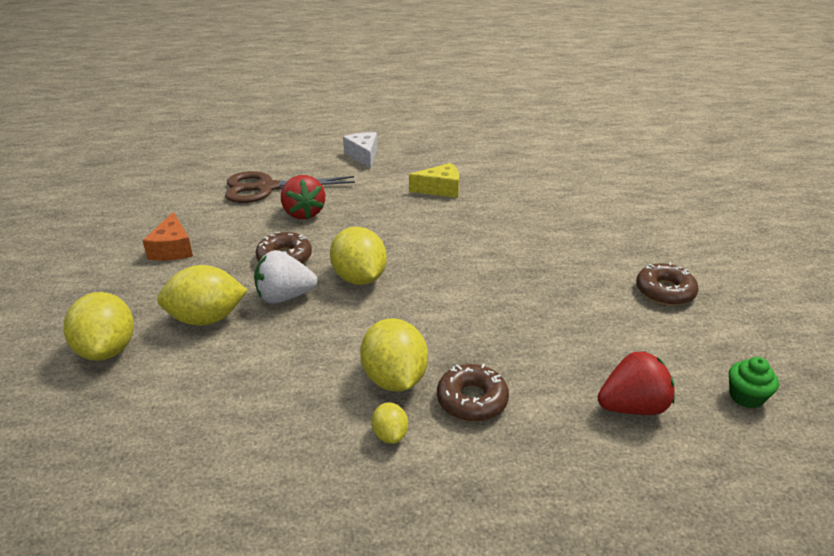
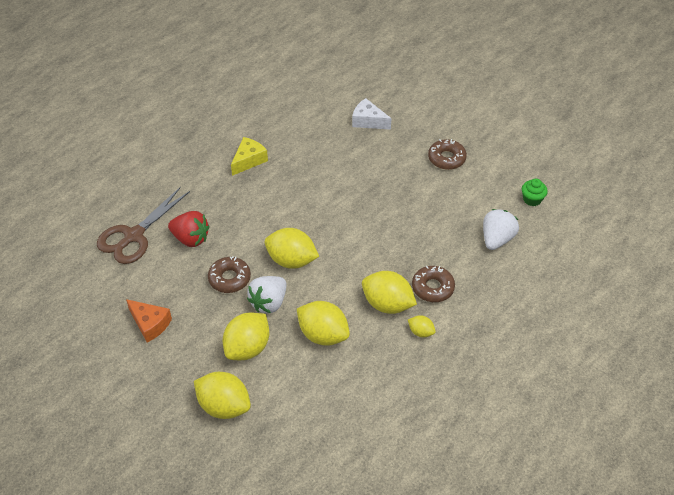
camera: 45 degrees left, 15 degrees up
(286, 358) = (323, 335): none -> yellow lemon
(363, 156) = (158, 163): white cheese -> white cheese (368, 121)
(632, 407) = (497, 239): red strawberry -> white strawberry

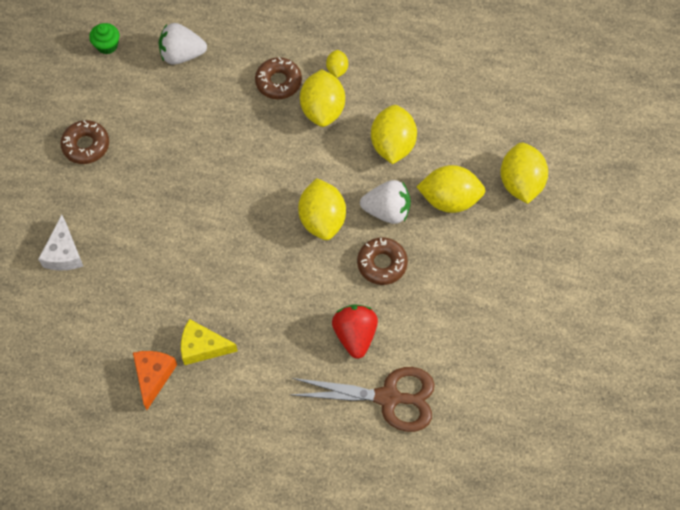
camera: 120 degrees left, 15 degrees up
(150, 324) = (483, 302): orange cheese -> orange cheese (153, 376)

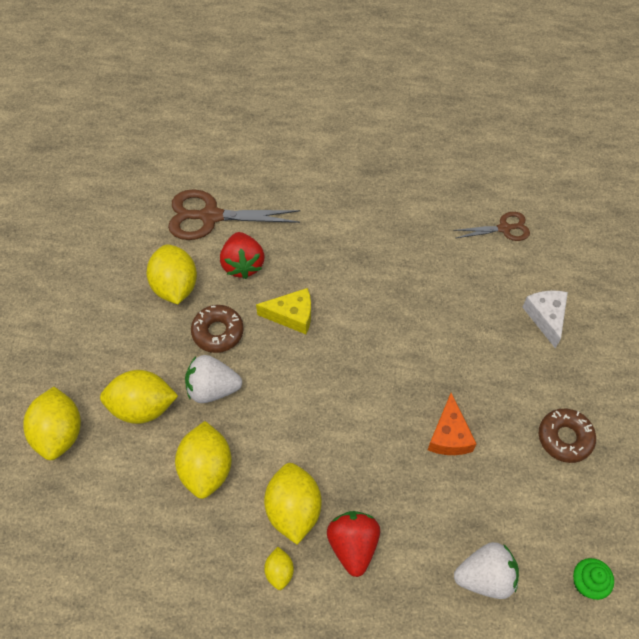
camera: 175 degrees right, 5 degrees down
(73, 355) = (504, 228): none -> brown scissors
(153, 376) = (425, 218): orange cheese -> orange cheese (449, 435)
(202, 347) = (386, 244): yellow cheese -> yellow cheese (292, 315)
(278, 82) = (353, 545): brown donut -> red strawberry
(322, 220) = (283, 373): yellow lemon -> yellow lemon (175, 286)

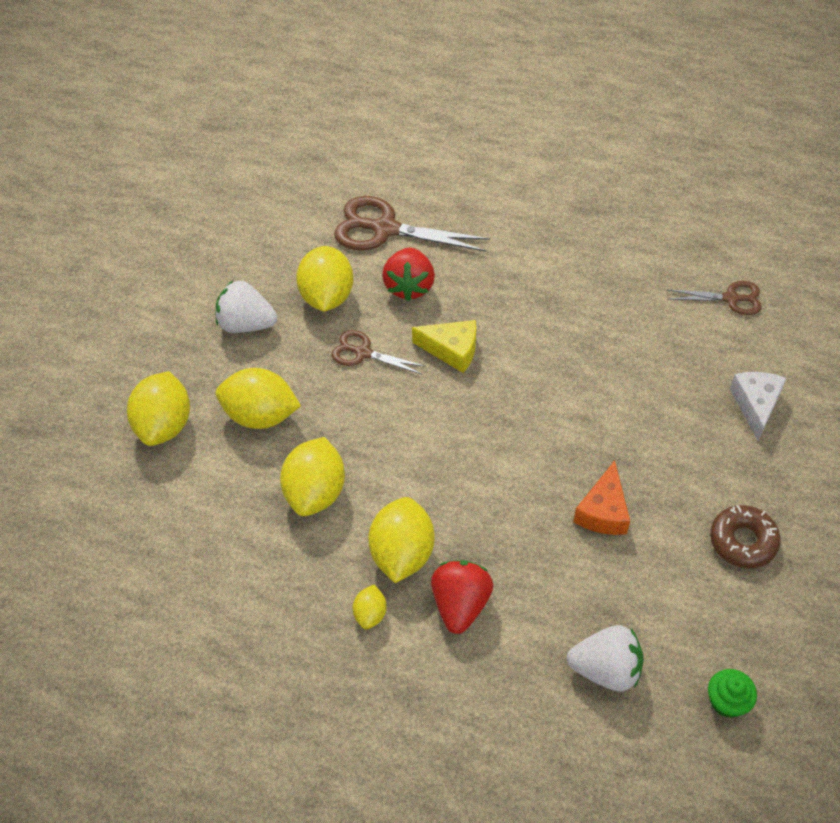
camera: 15 degrees right, 5 degrees down
(213, 388) = (343, 411): white strawberry -> white strawberry (246, 324)
(218, 332) = (363, 353): brown donut -> brown scissors

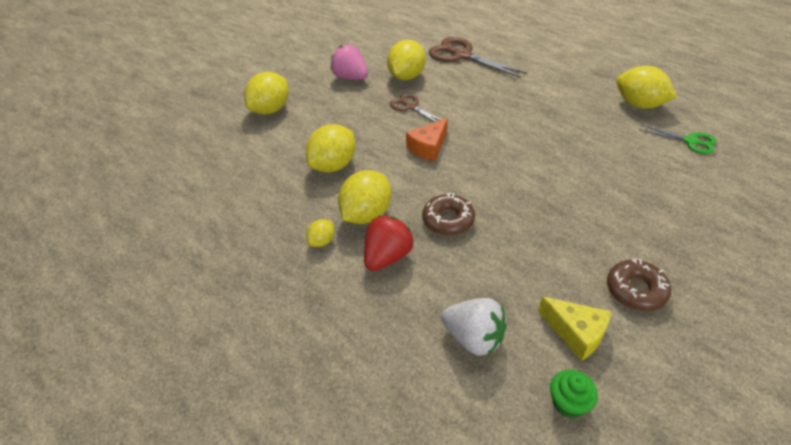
camera: 25 degrees right, 10 degrees down
(246, 324) = (350, 78): white strawberry -> pink strawberry
(261, 415) = (328, 120): yellow lemon -> yellow lemon (639, 105)
(409, 286) = (460, 83): red strawberry -> none
(452, 350) = (468, 119): yellow cheese -> yellow cheese (576, 333)
(504, 524) = (448, 220): none -> brown donut
(603, 511) = (527, 235): orange cheese -> orange cheese (428, 148)
(731, 298) = (690, 141): brown scissors -> green scissors
(755, 405) = (685, 207): white cheese -> none

